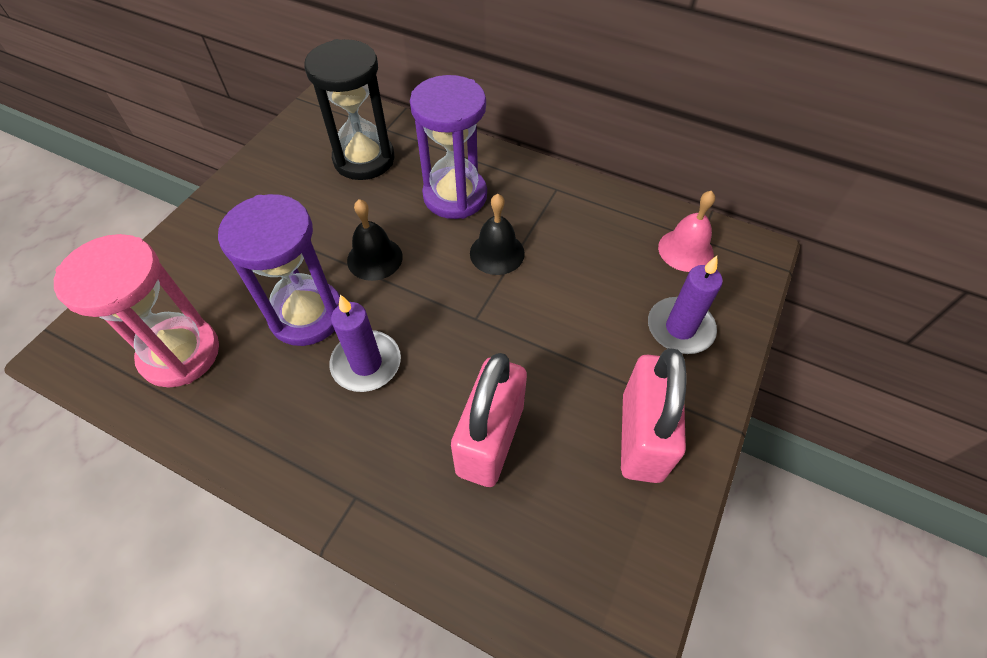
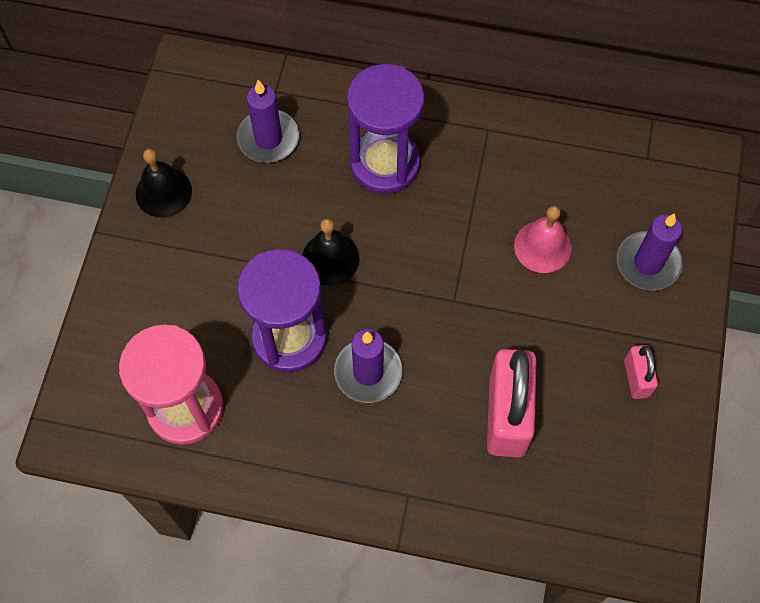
camera: 15 degrees left, 10 degrees up
(364, 159) = (268, 138): black hourglass -> purple candle
(497, 253) = (451, 222): black bell -> black bell (163, 192)
(641, 436) = (636, 378): pink padlock -> pink padlock, size x0.51
(685, 250) = (635, 174): pink bell -> pink bell (542, 246)

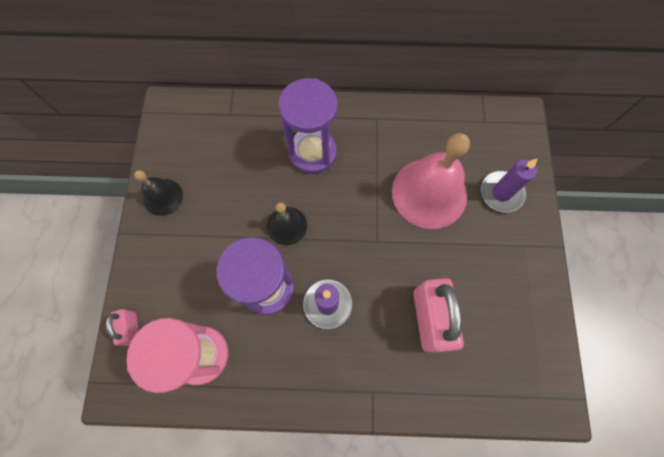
camera: 10 degrees left, 5 degrees up
(268, 138) = (230, 147): purple candle -> none
(542, 246) = (429, 193): pink bell -> pink bell, size x1.91
(636, 378) = (512, 275): pink padlock -> pink padlock (132, 328)

